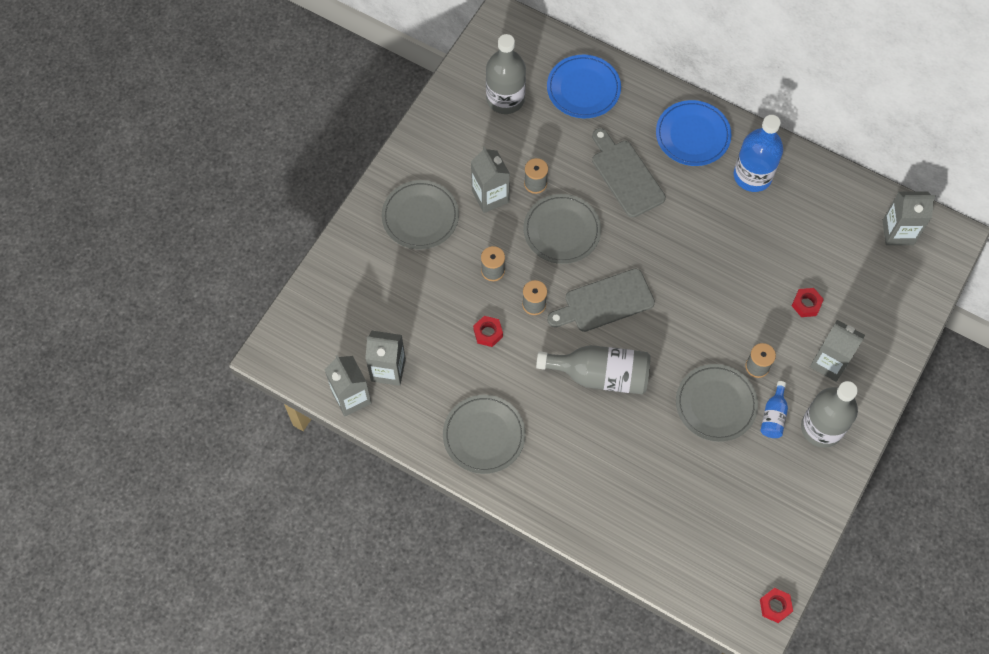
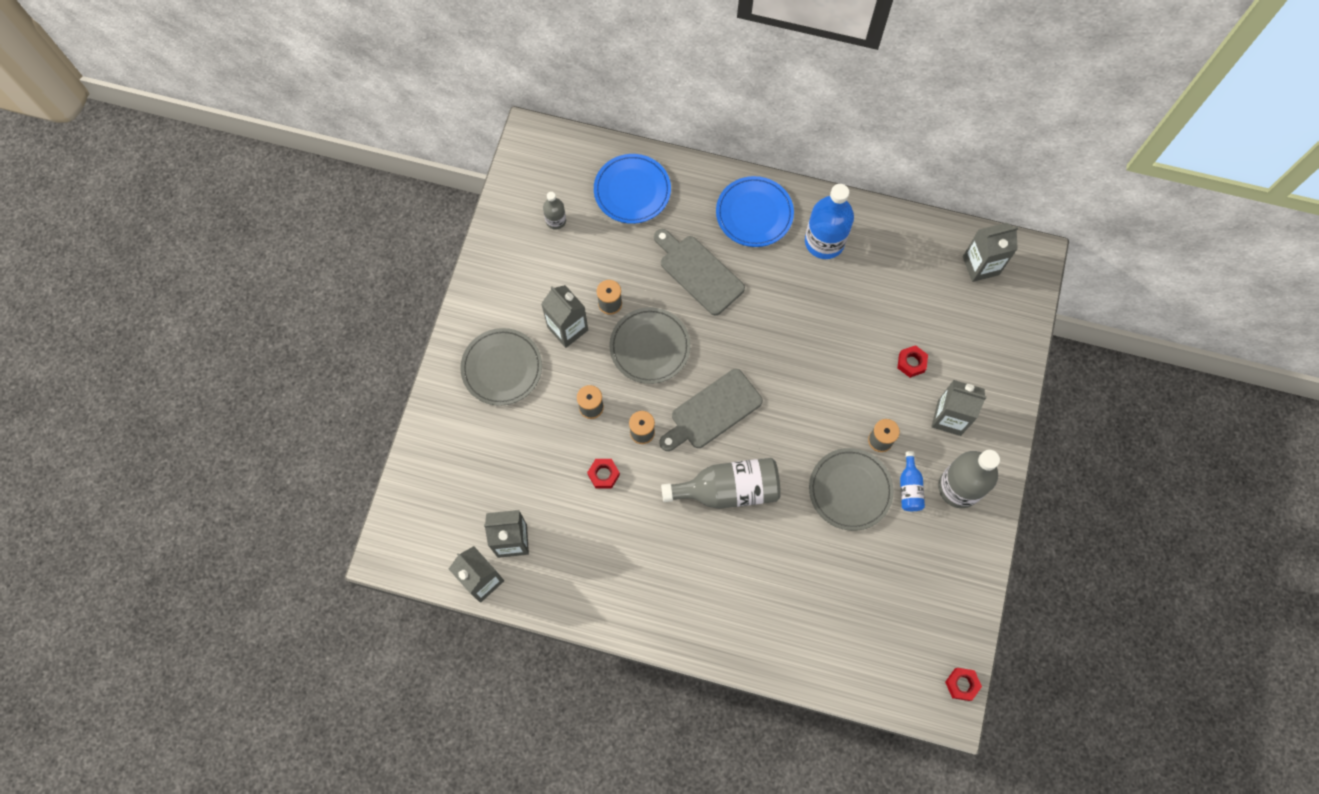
camera: 15 degrees left, 5 degrees up
(484, 435) = (628, 584): grey plate -> none
(505, 99) = (556, 221): grey bottle -> grey bottle, size x0.51

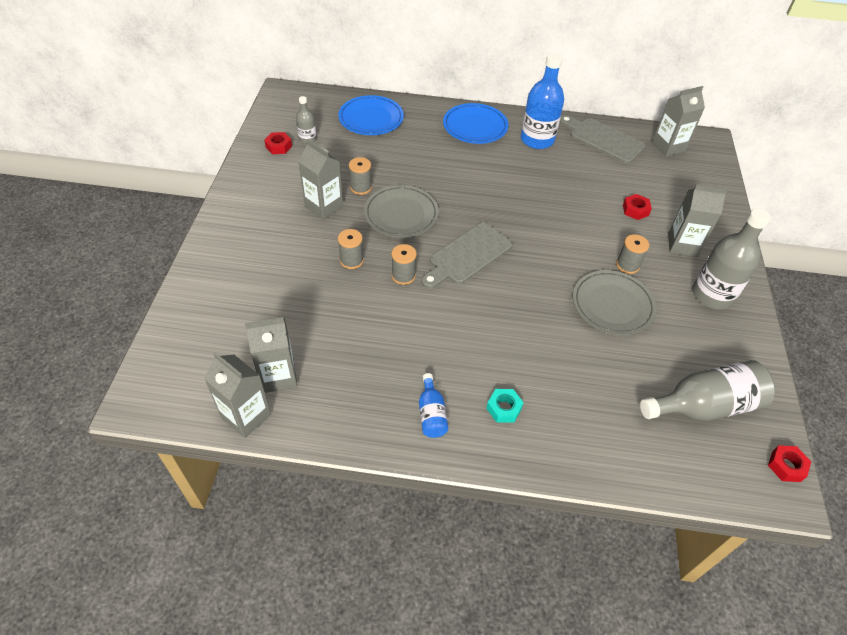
camera: 10 degrees left, 20 degrees down
(502, 368) = (263, 238): grey plate -> none
(603, 475) = (370, 312): red nut -> red nut (279, 146)
(698, 272) = (436, 163): grey cutting board -> grey cutting board (603, 139)
(716, 597) = (504, 408): none -> turquoise nut
(728, 490) = (495, 314): grey bottle -> grey bottle (704, 405)
(909, 488) = (667, 299): blue bottle -> blue bottle (431, 414)

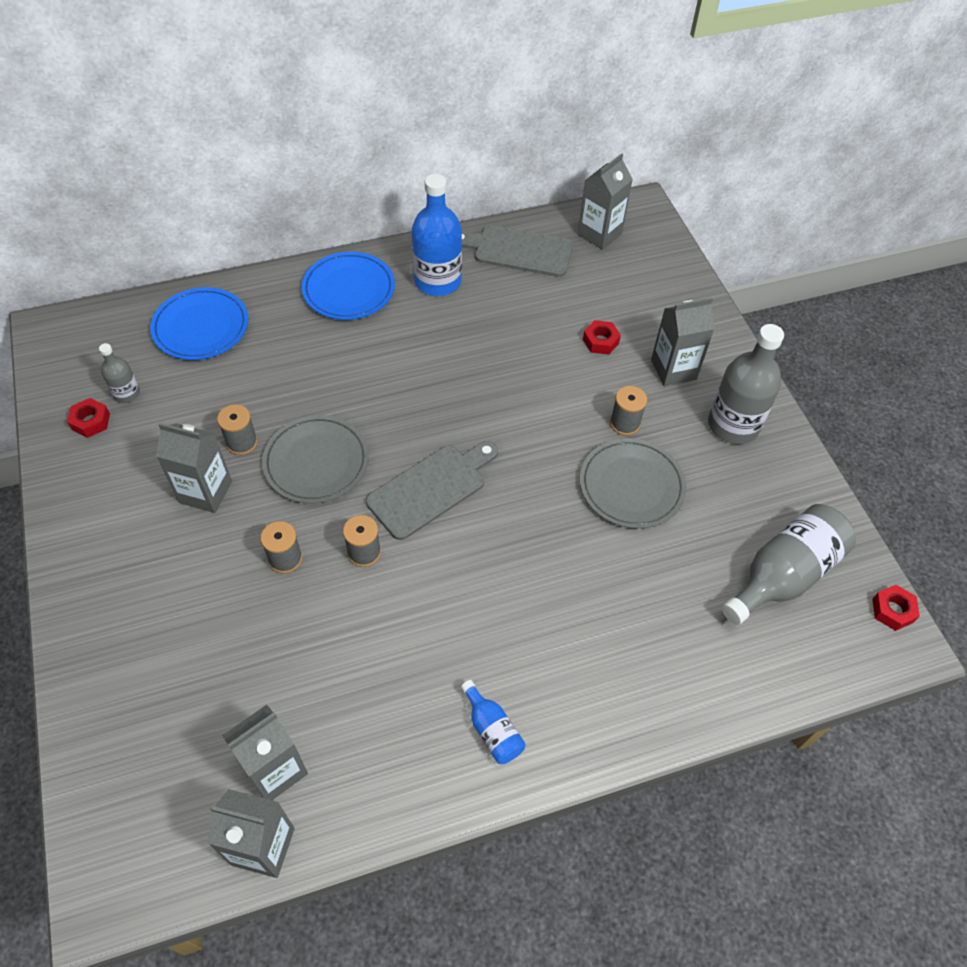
camera: 25 degrees left, 5 degrees up
(467, 255) = (431, 488): grey cutting board -> grey cutting board turned 150 degrees counterclockwise
(504, 408) = (572, 682): turquoise nut -> none

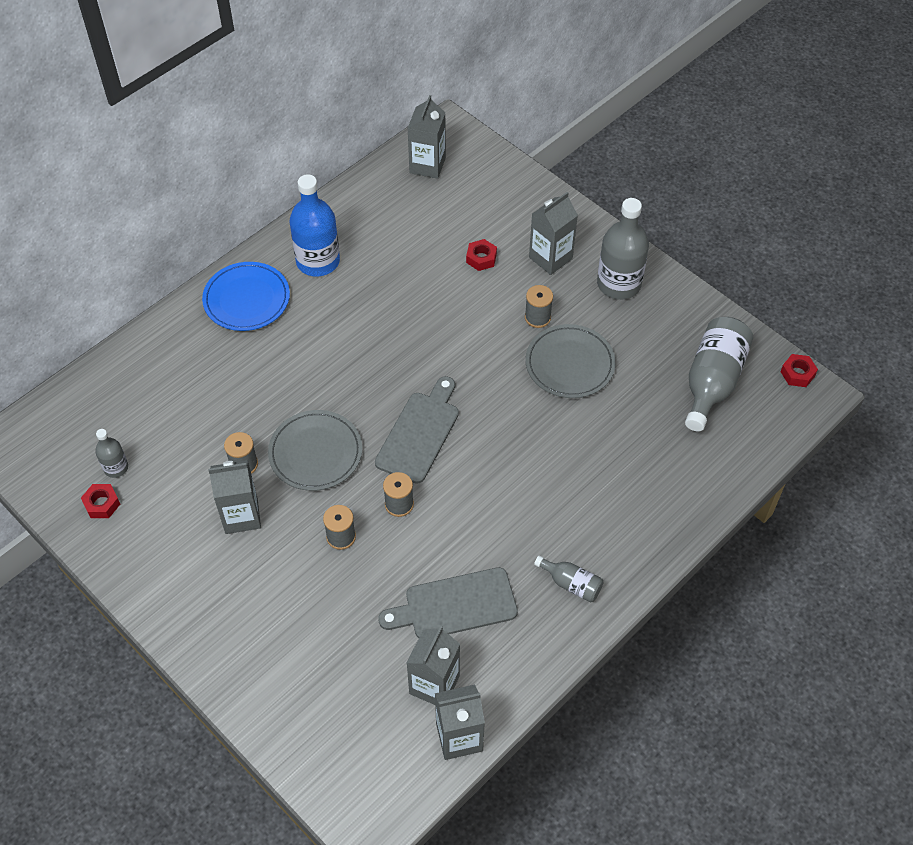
camera: 25 degrees left, 0 degrees up
(201, 327) = (140, 385): blue plate -> none
(492, 730) = (571, 584): blue bottle -> grey bottle
(518, 251) = (369, 207): grey cutting board -> grey cutting board (455, 605)

